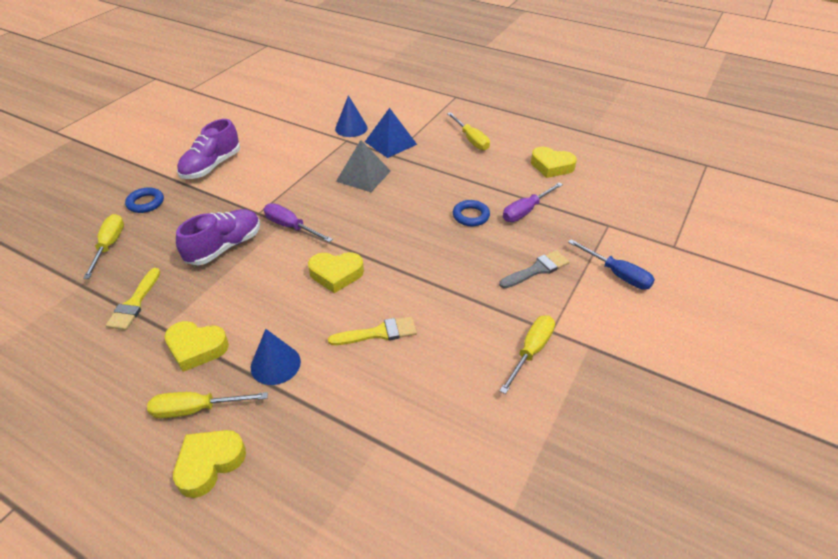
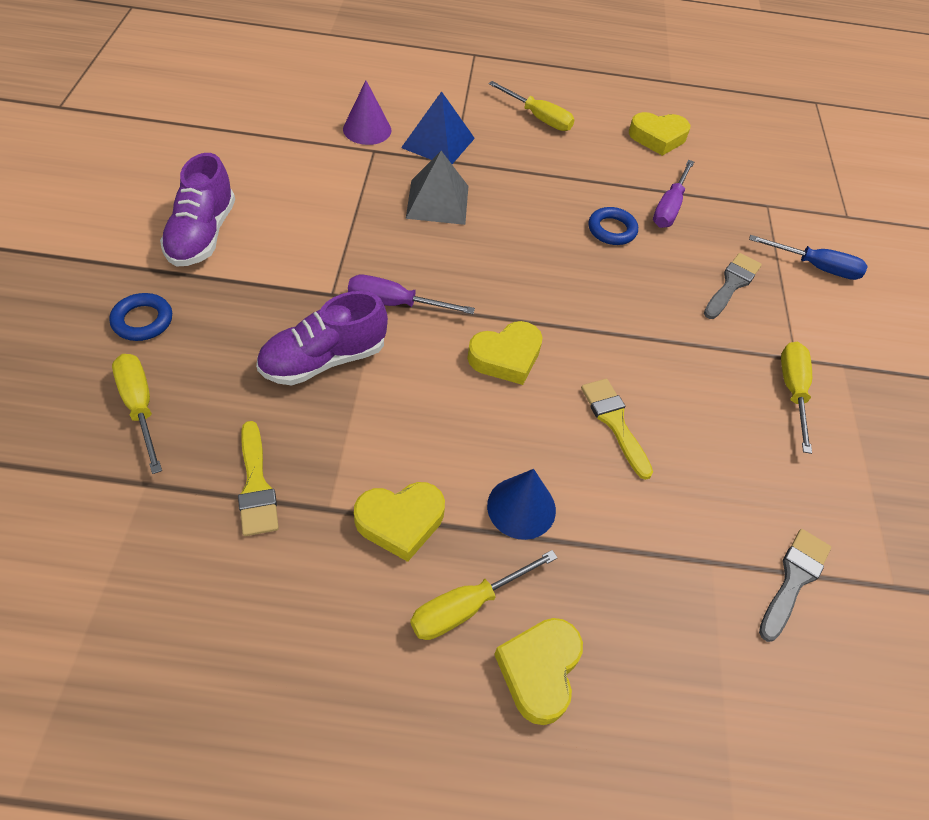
camera: 30 degrees left, 10 degrees up
(225, 247) = (324, 360): purple shoe -> purple shoe turned 135 degrees counterclockwise
(351, 128) = (367, 129): blue cone -> purple cone
(378, 333) = (614, 422): yellow brush -> yellow brush turned 75 degrees counterclockwise
(431, 476) = (793, 579): none -> grey brush

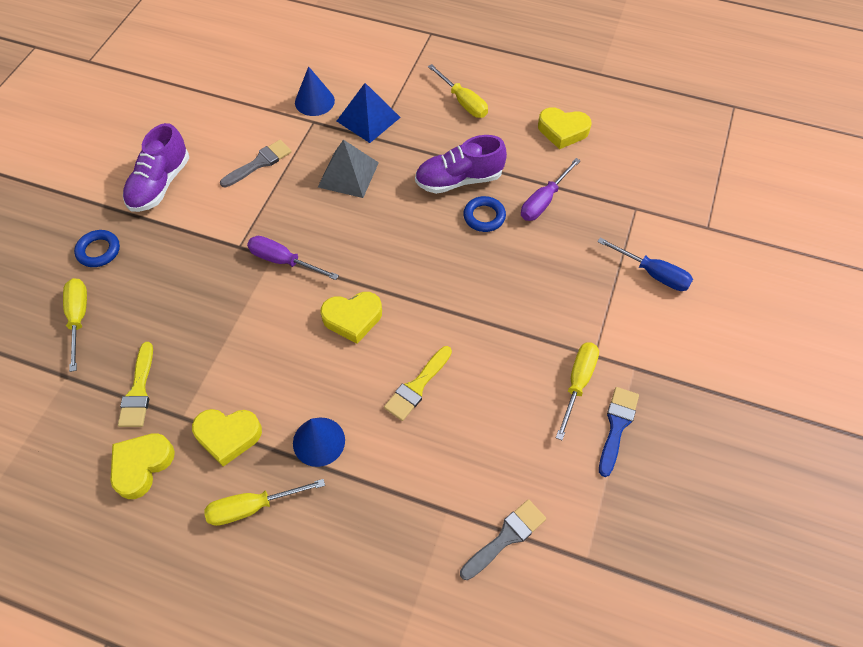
camera: 20 degrees right, 5 degrees up
(324, 360) = (215, 300): purple shoe -> purple shoe (459, 180)
(367, 129) = (314, 101): purple cone -> blue cone
(539, 671) = (286, 563): yellow heart -> yellow heart (142, 466)
(614, 422) = (417, 386): yellow brush -> yellow brush turned 135 degrees counterclockwise
(732, 284) = (568, 280): grey brush -> grey brush (259, 163)
(855, 430) = (617, 426): none -> blue brush

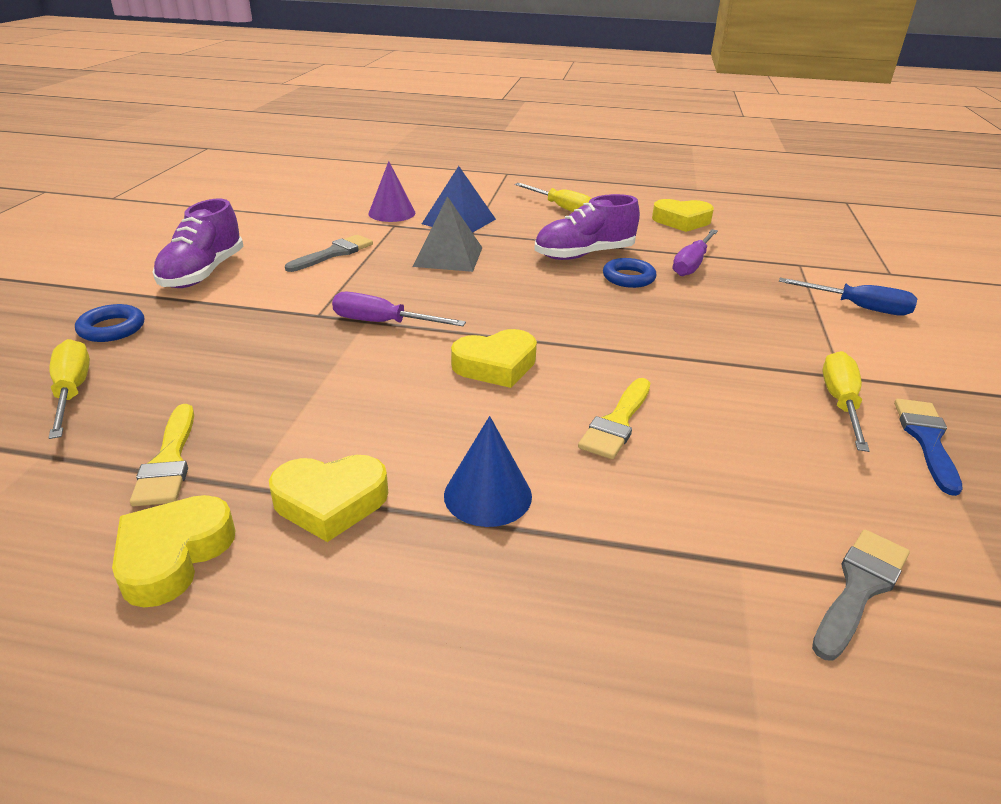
camera: 10 degrees left, 25 degrees down
(253, 507) = (393, 593): yellow screwdriver -> none
(314, 101) = (392, 213): blue cone -> purple cone

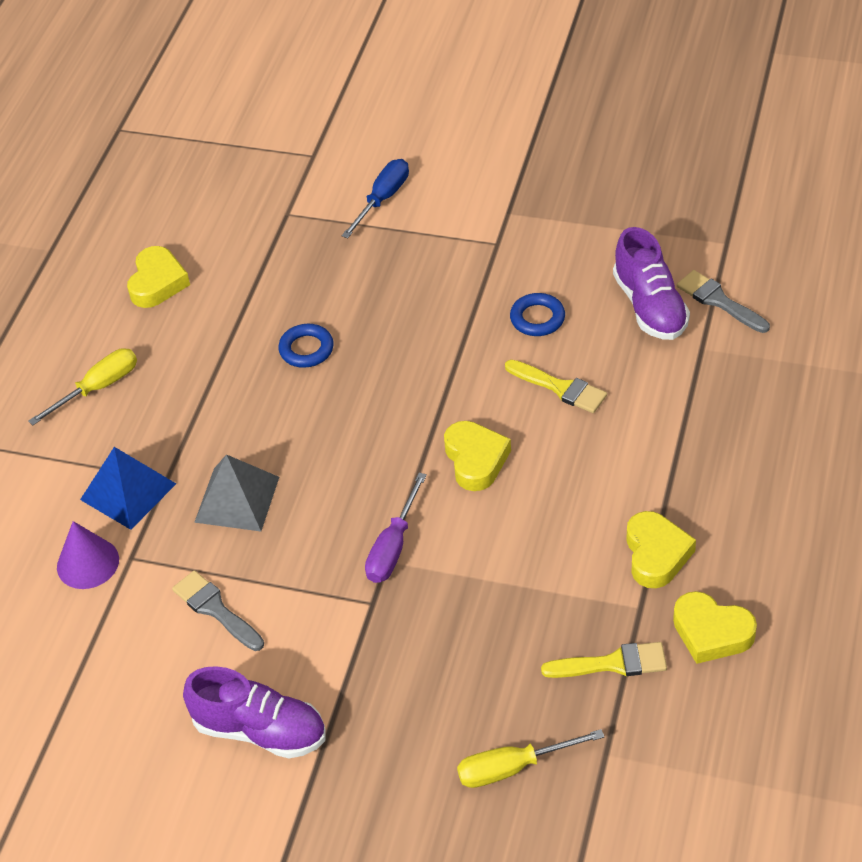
camera: 80 degrees left, 15 degrees up
(112, 328) = (393, 778): blue ring -> blue ring (537, 318)
(487, 495) = (646, 467): blue cone -> none
(584, 255) = (245, 379): purple shoe -> purple shoe (650, 306)
(692, 264) = (278, 295): purple screwdriver -> none
(840, 403) = (535, 255): yellow screwdriver -> none
(926, 440) = (580, 224): blue brush -> none

